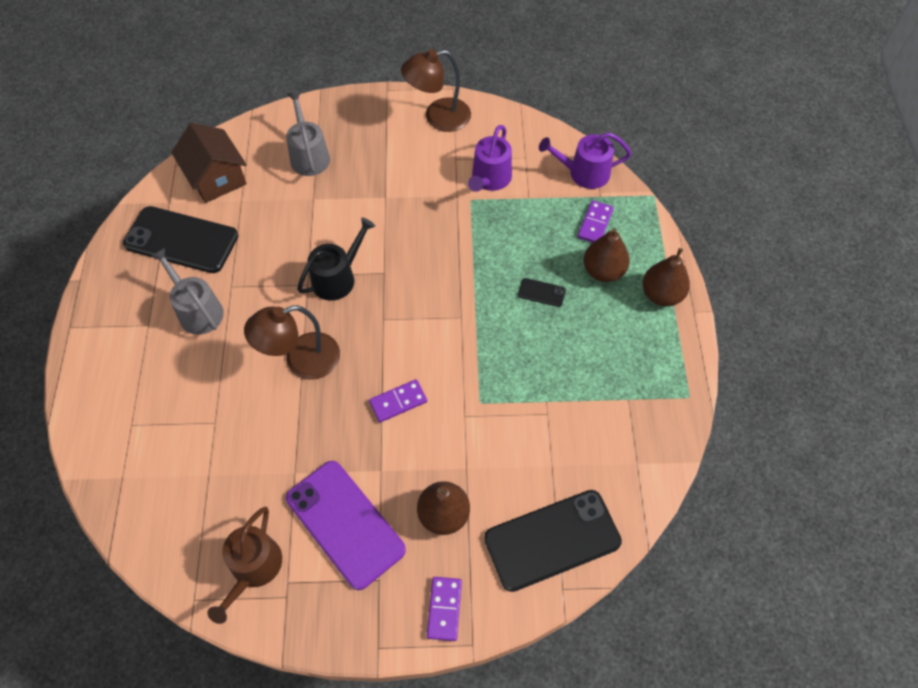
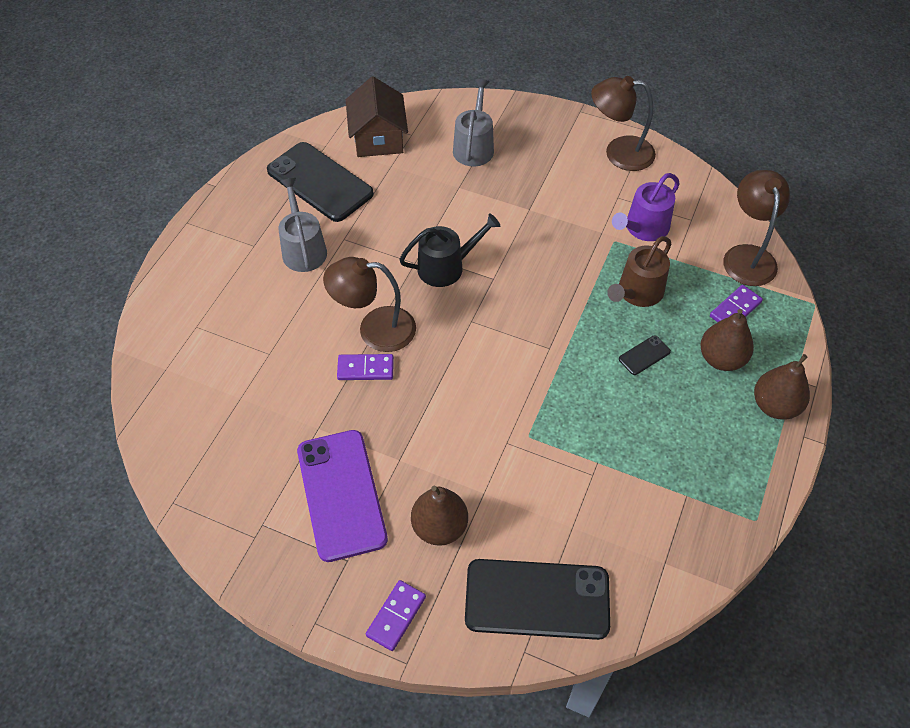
camera: 25 degrees right, 5 degrees down
(253, 568) = (238, 498): brown watering can -> brown watering can (637, 292)
(398, 402) = (447, 403): purple domino -> purple domino (365, 369)
(541, 292) = (644, 355): black phone -> black phone turned 75 degrees counterclockwise
(584, 173) = (747, 256): purple watering can -> brown lamp

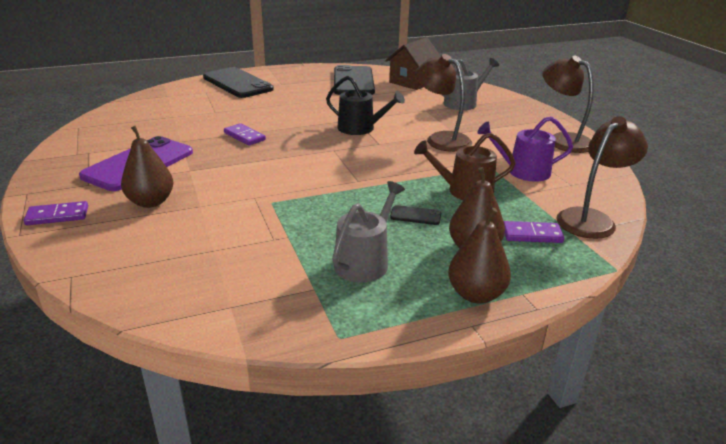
camera: 45 degrees right, 25 degrees down
(303, 249) = (301, 94): grey watering can -> grey watering can (364, 261)
(375, 329) = (278, 128): brown lamp -> brown lamp (441, 139)
(537, 599) = (127, 262): black phone -> black phone (237, 83)

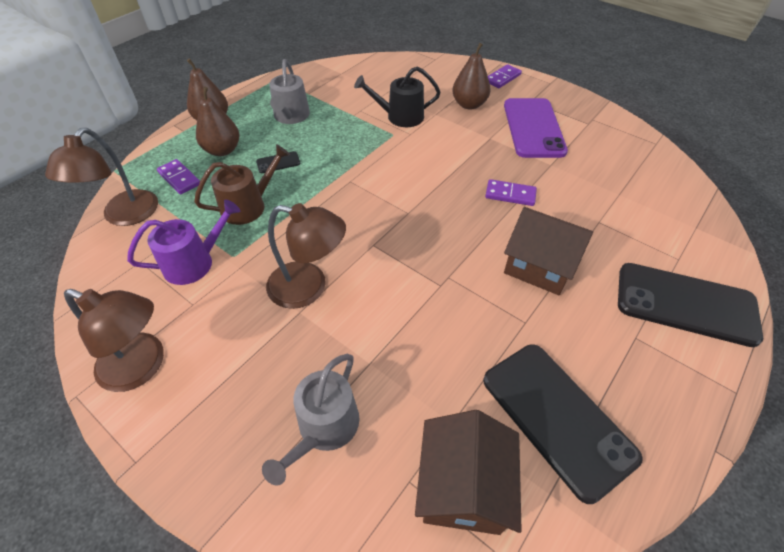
camera: 150 degrees right, 20 degrees up
(286, 109) = (539, 265): none -> brown house
(360, 128) = (416, 265): black watering can -> black watering can (400, 117)
(532, 235) = (179, 178): purple domino -> purple domino turned 75 degrees clockwise

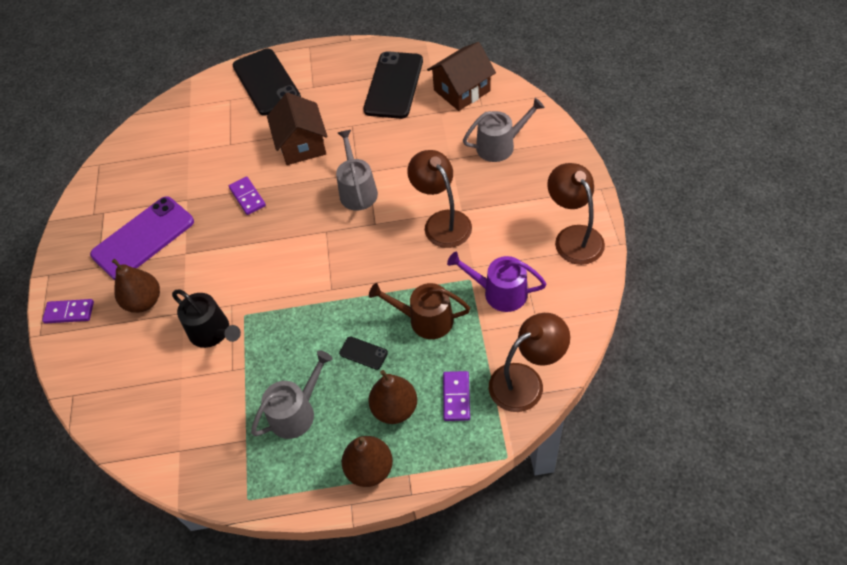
camera: 130 degrees left, 5 degrees up
(426, 261) = (357, 191): none -> grey watering can

